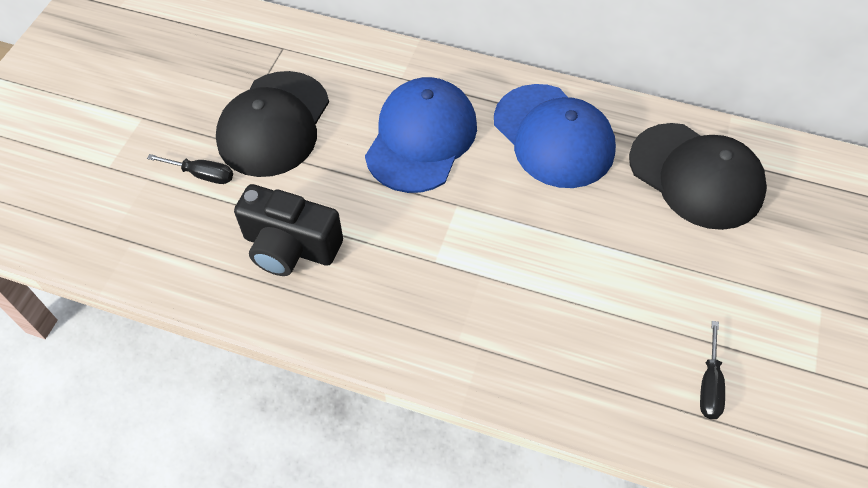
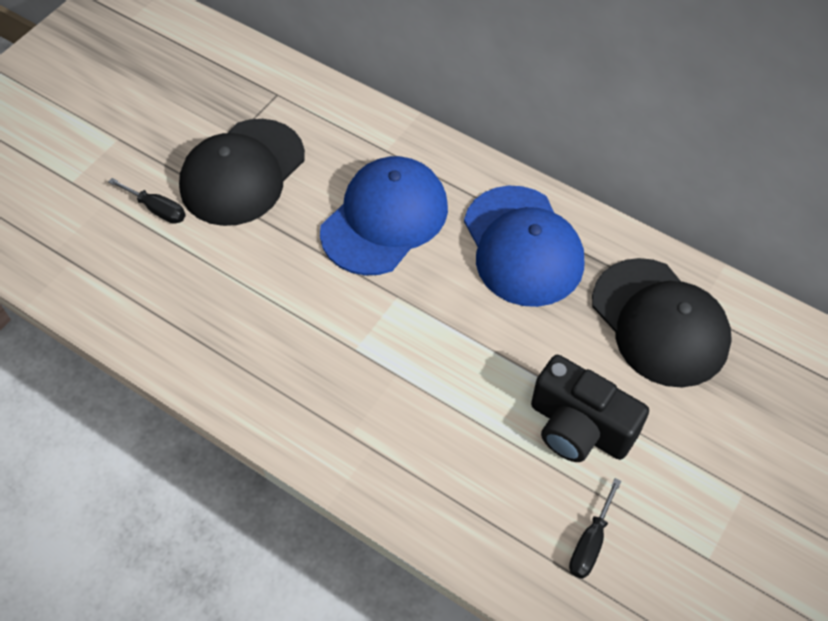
camera: 15 degrees right, 0 degrees up
(290, 247) = (218, 301): black camera -> black camera (579, 427)

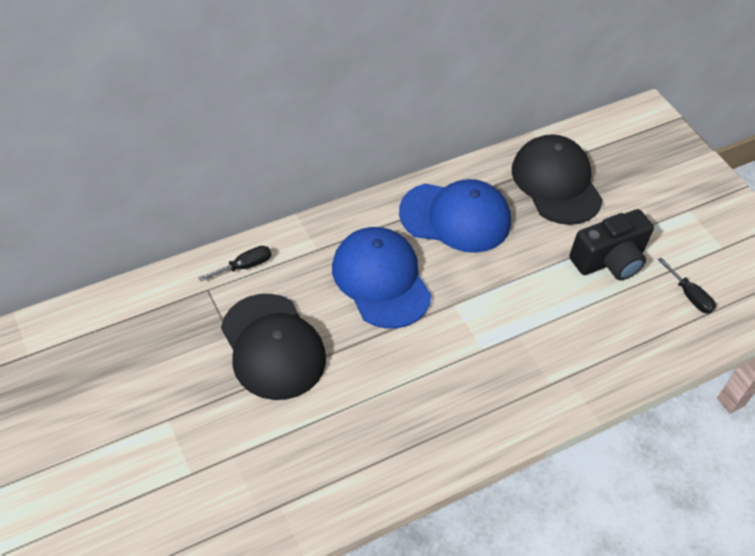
camera: 65 degrees left, 5 degrees down
(157, 209) = (269, 420): black screwdriver -> black screwdriver (244, 266)
(660, 322) = (556, 183): black cap -> black cap turned 105 degrees counterclockwise

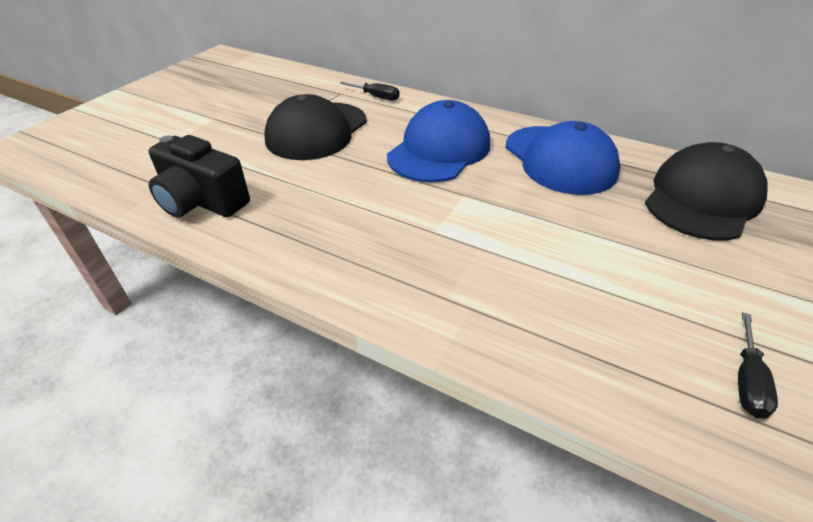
camera: 60 degrees right, 10 degrees down
(609, 260) = (674, 277): black camera -> black camera (201, 202)

